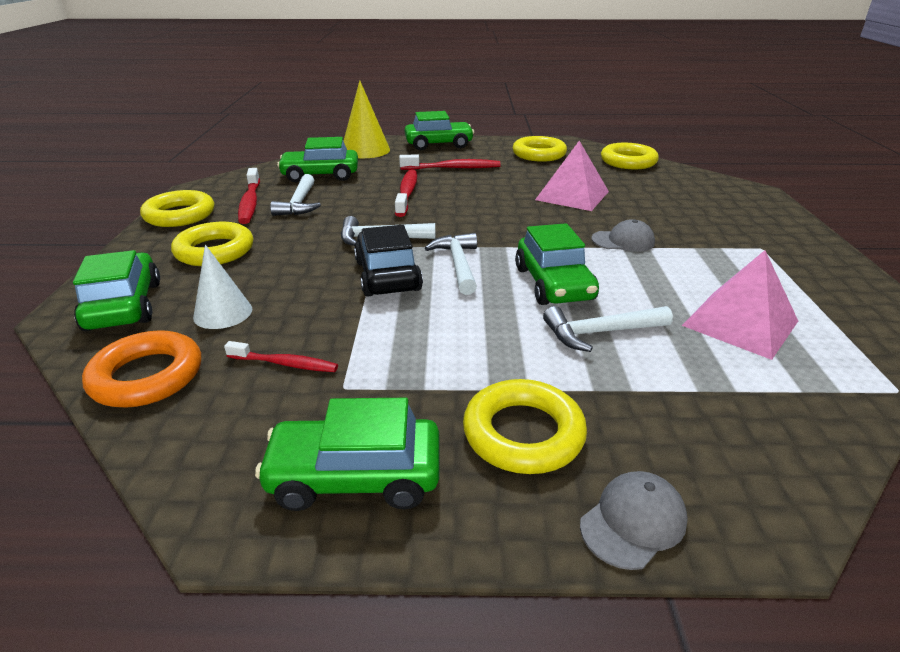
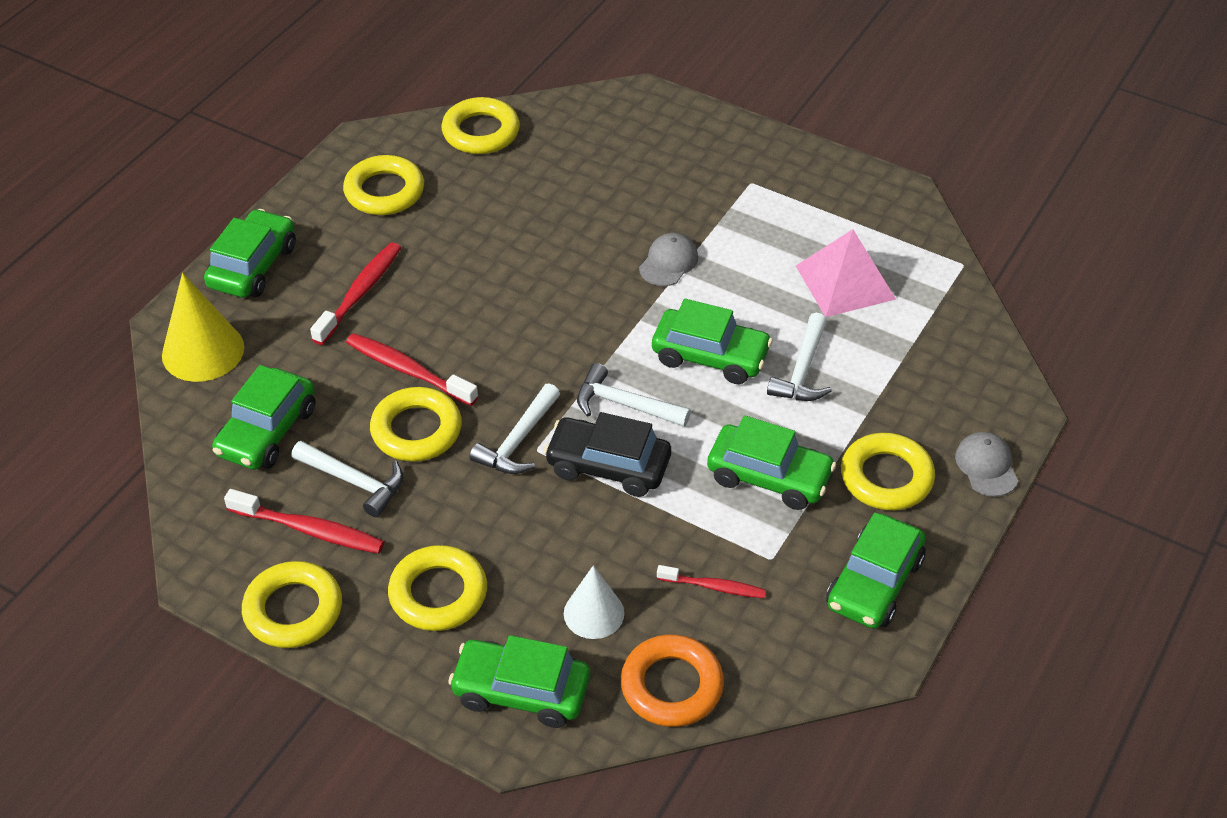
camera: 60 degrees left, 15 degrees up
(285, 364) = (714, 587): red toothbrush -> red toothbrush turned 60 degrees clockwise
(359, 208) = (416, 430): none -> yellow ring
(448, 354) = (769, 476): none -> green car
(572, 195) = (535, 235): pink pyramid -> none

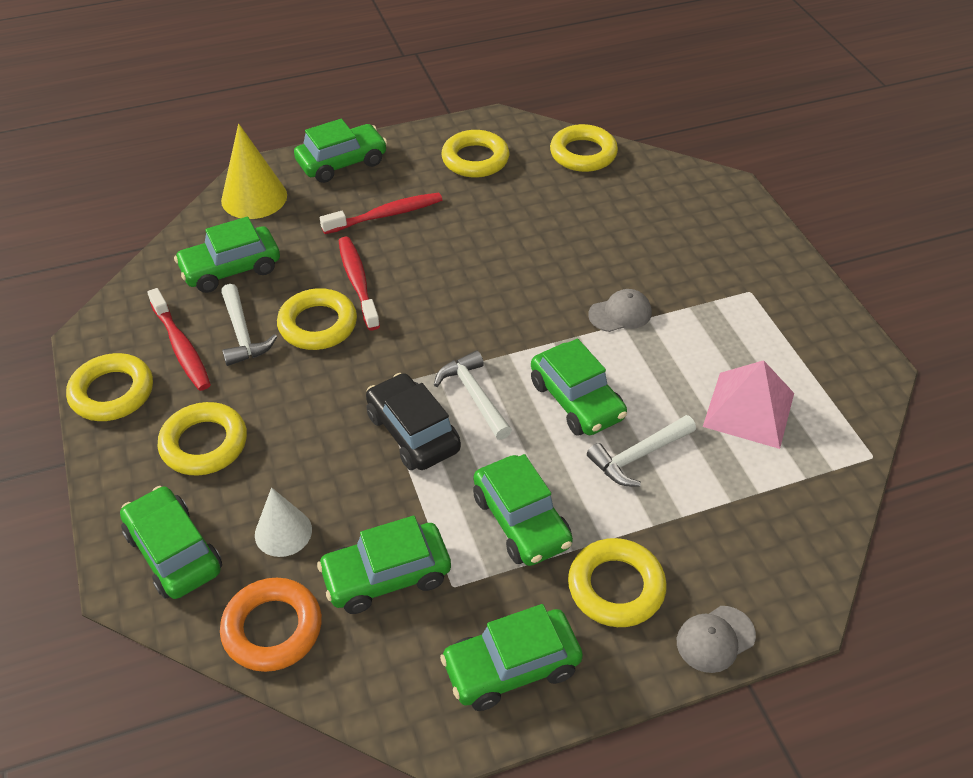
camera: 40 degrees right, 0 degrees up
(518, 441) = (373, 374): white hammer -> none
(714, 587) = (386, 576): red toothbrush -> green car
(986, 466) = (715, 639): grey cap -> grey cap turned 150 degrees counterclockwise

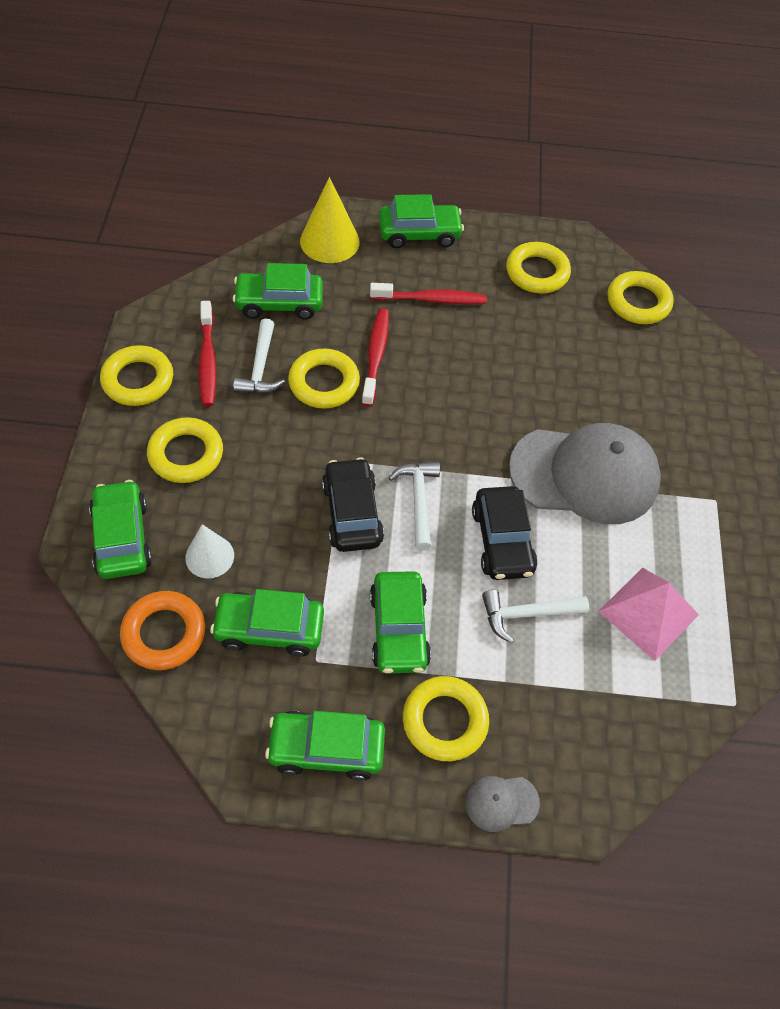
camera: 20 degrees right, 10 degrees up
(577, 400) = (502, 541): green car -> black car
(620, 313) = (585, 475): grey cap -> grey cap, size x2.46

